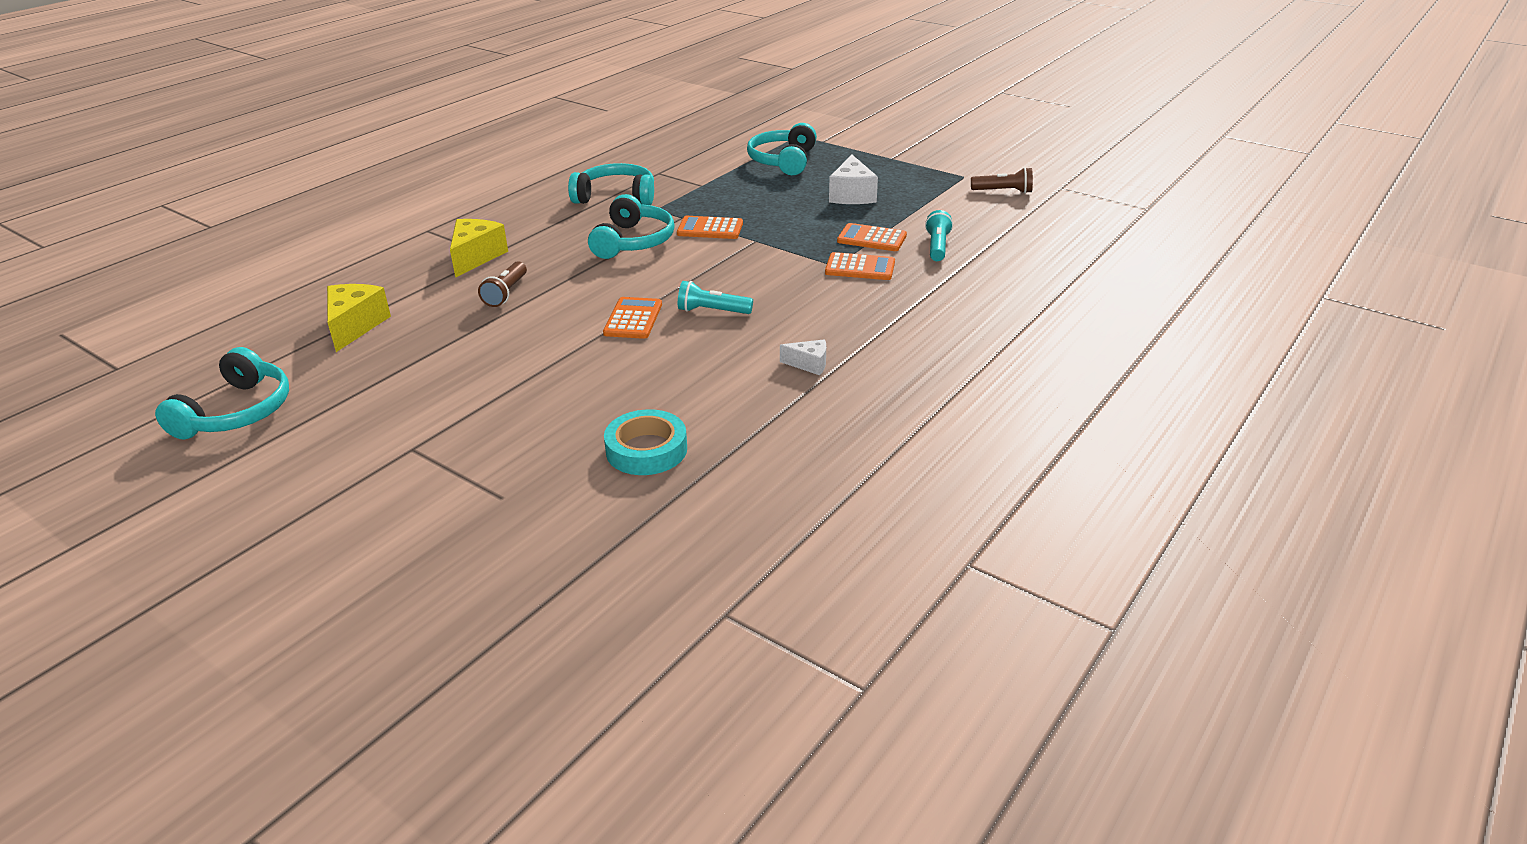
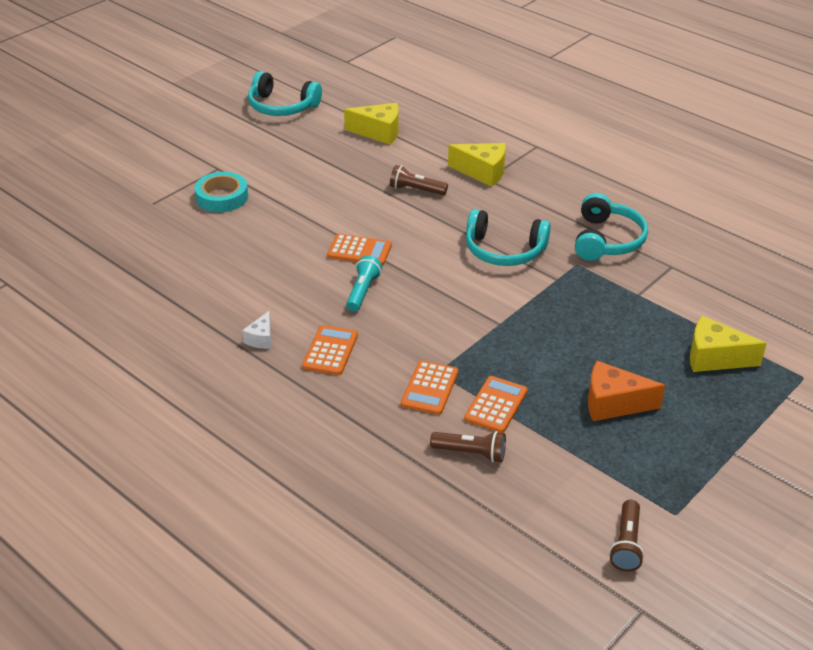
camera: 95 degrees right, 5 degrees up
(646, 450) = (178, 256): turquoise tape -> turquoise tape (222, 197)
(710, 229) = (528, 296): orange calculator -> orange calculator (330, 351)
(783, 161) = (714, 357): turquoise headphones -> yellow cheese
(852, 195) = (613, 403): white cheese -> orange cheese
(937, 246) = (471, 453): turquoise flashlight -> brown flashlight

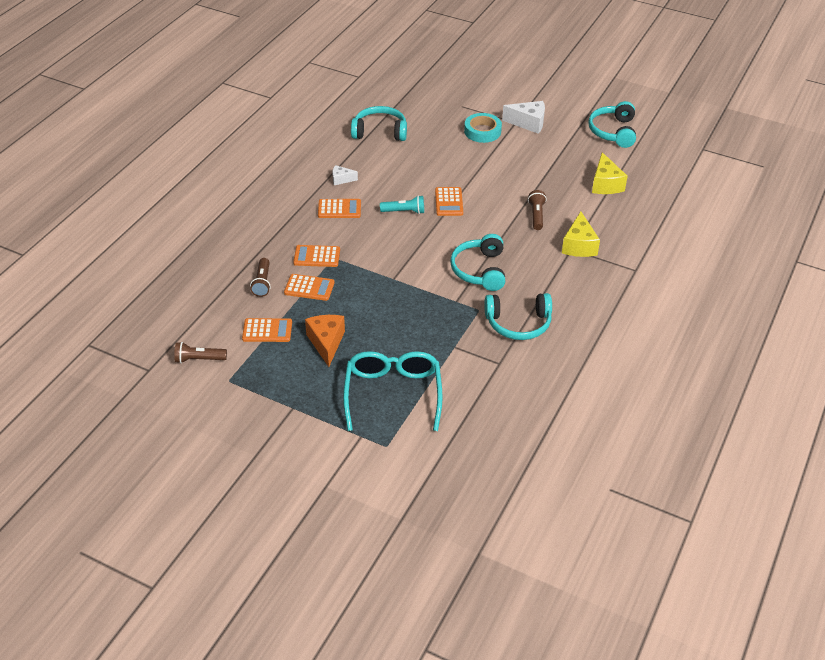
camera: 75 degrees right, 5 degrees up
(165, 284) = (380, 131): none -> turquoise headphones
(227, 159) = (528, 123): none -> white cheese
(577, 460) = (267, 331): none -> orange calculator
(714, 357) = (393, 393): yellow cheese -> turquoise glasses

